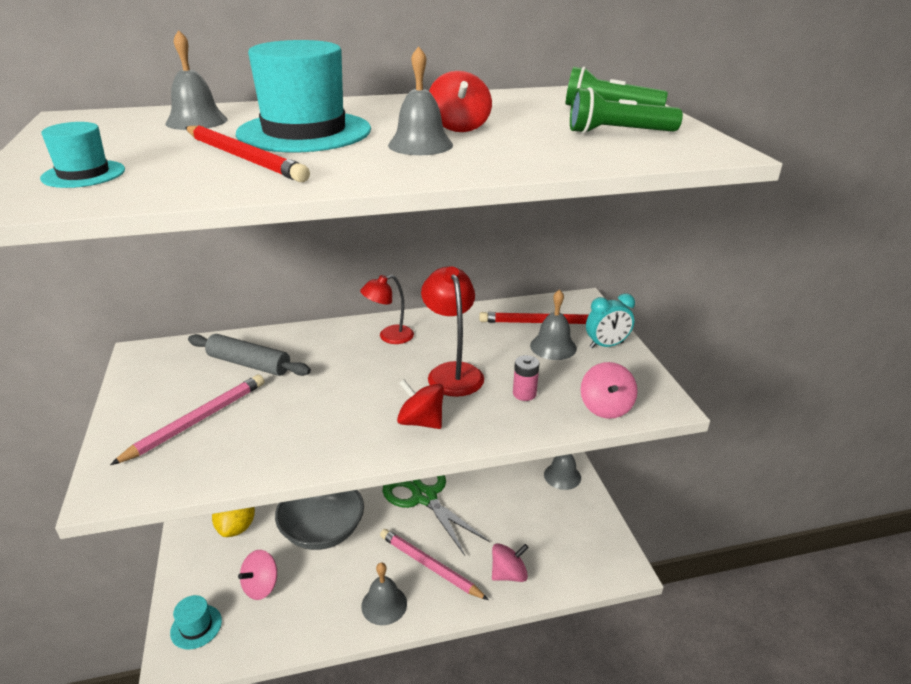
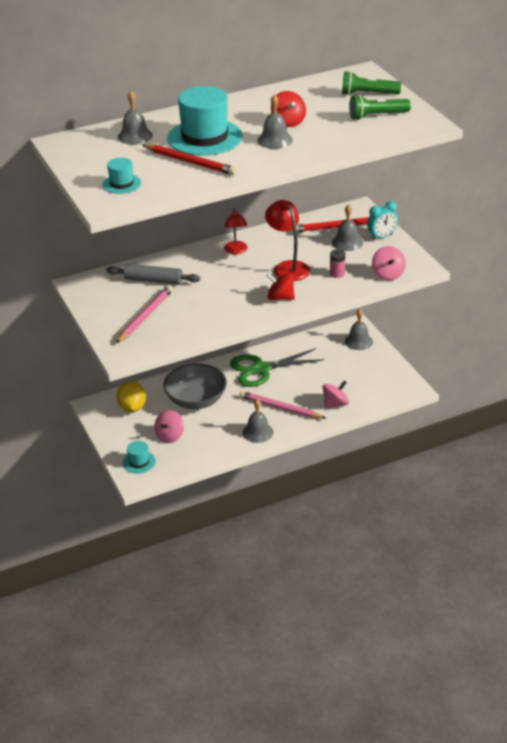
camera: 10 degrees left, 5 degrees up
(389, 337) = (236, 251): red lamp -> red lamp turned 60 degrees counterclockwise
(424, 496) = (261, 369): green scissors -> green scissors turned 60 degrees counterclockwise

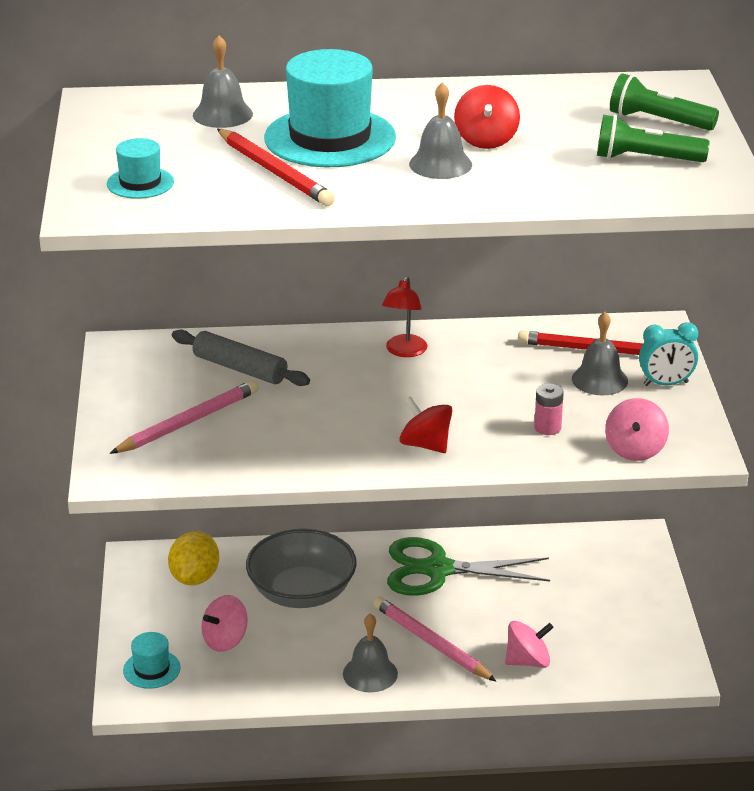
camera: 20 degrees right, 5 degrees down
(288, 267) = (471, 398): red lamp -> none
(358, 341) = (629, 565): grey bell -> none

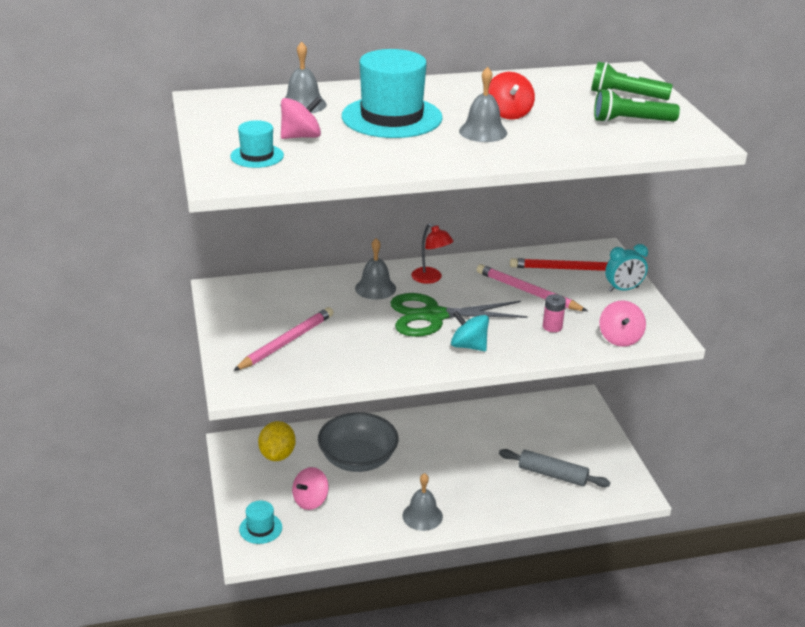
camera: 10 degrees left, 0 degrees up
(240, 369) = (314, 299): grey rolling pin -> grey rolling pin (552, 475)
(274, 172) = (359, 143): red pencil -> none
(404, 351) = (431, 279): red lamp -> red lamp turned 45 degrees counterclockwise
(425, 445) = (468, 346): red spinning top -> turquoise spinning top
(431, 642) = (460, 488): pink pencil -> pink pencil (528, 291)
(437, 569) = (450, 433): green scissors -> green scissors (433, 316)
(528, 661) = (532, 496): pink spinning top -> pink spinning top (301, 137)
(599, 379) = (576, 289): grey bell -> grey bell (375, 288)

